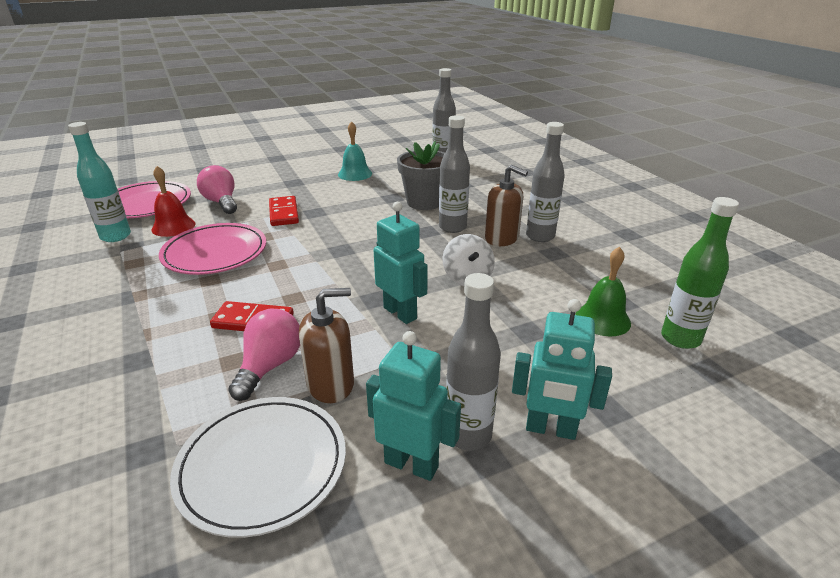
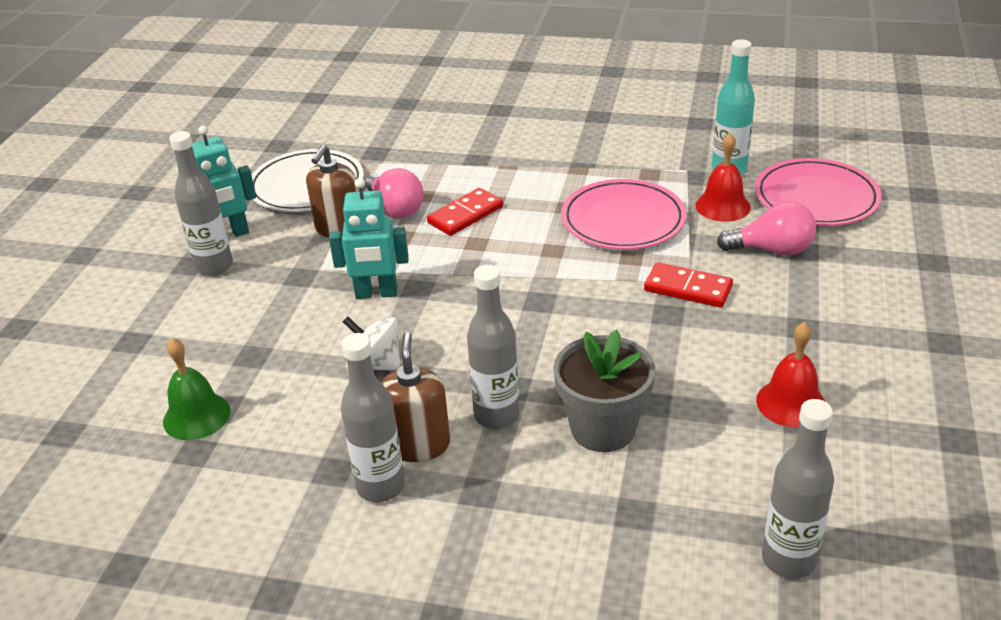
camera: 130 degrees right, 5 degrees up
(355, 174) = (791, 403): turquoise bell -> red bell
(502, 238) = (418, 444): brown soap dispenser -> brown soap dispenser turned 105 degrees clockwise
(550, 429) = (164, 303): turquoise robot -> none
(680, 338) = (106, 448): green bottle -> none

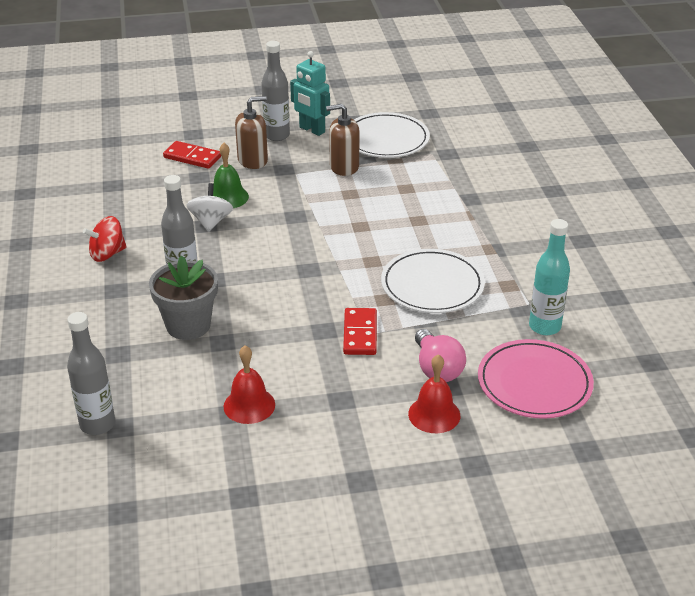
camera: 65 degrees right, 0 degrees up
(196, 416) = (140, 176): green bell -> green bell (228, 197)
(376, 293) = (281, 202): turquoise robot -> none
(380, 486) = (107, 254): grey bottle -> red spinning top
(395, 209) = (381, 182): pink light bulb -> none
(418, 444) = (146, 257): brown soap dispenser -> brown soap dispenser (253, 160)
(465, 215) = (392, 213): red domino -> red domino (192, 157)
(623, 220) = (432, 285): pink plate -> white plate
(723, 206) = (485, 332): red bell -> red bell (434, 414)

